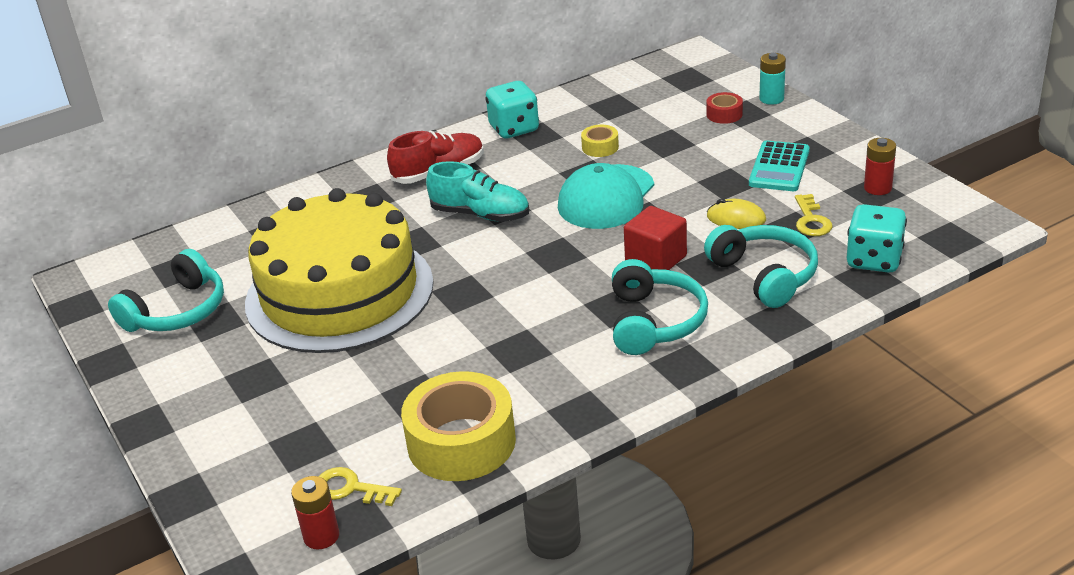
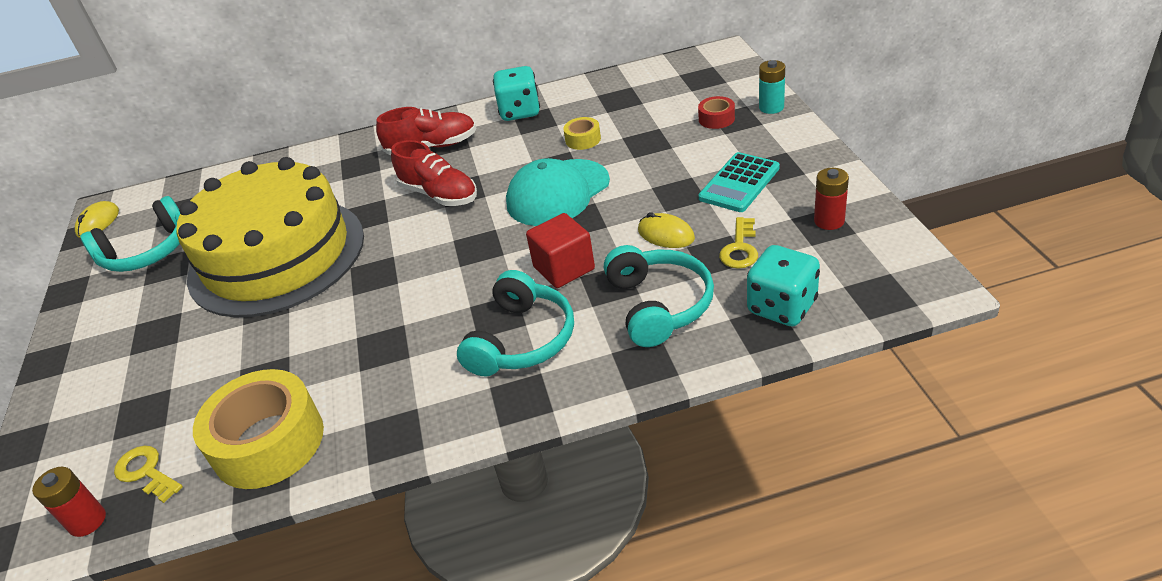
camera: 20 degrees right, 5 degrees up
(86, 293) = (98, 222): none -> yellow mouse
(480, 214) = (439, 194): turquoise shoe -> red shoe

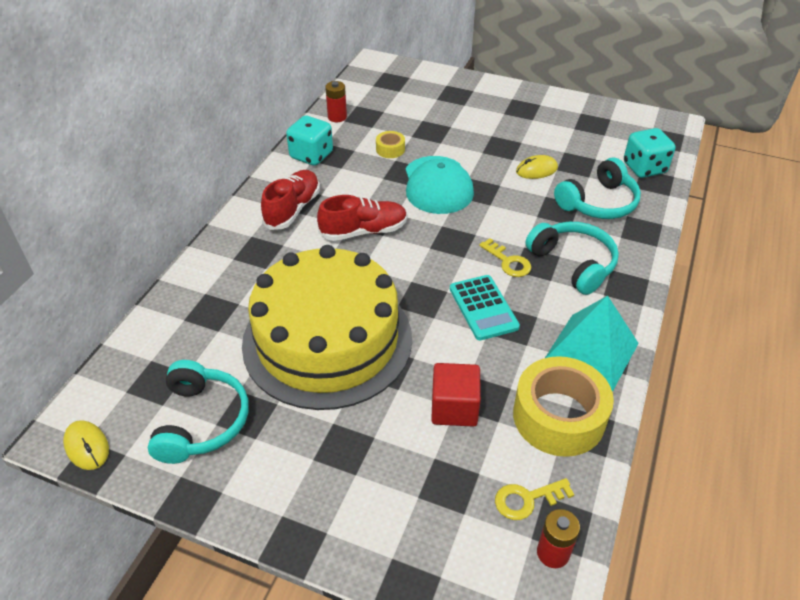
camera: 60 degrees left, 5 degrees up
(384, 420) = (591, 351): none -> turquoise pyramid
(564, 268) = (522, 218): red cube -> red cube (454, 408)
(658, 305) = (598, 203): turquoise headphones -> turquoise headphones turned 120 degrees clockwise
(716, 119) = (445, 99): red tape -> none
(739, 183) = (521, 125): turquoise calculator -> turquoise calculator (483, 308)
(740, 248) = (580, 155): yellow key -> yellow key (508, 262)
(771, 107) = (461, 80): turquoise battery -> none
(829, 221) = (591, 120): red battery -> red battery (337, 117)

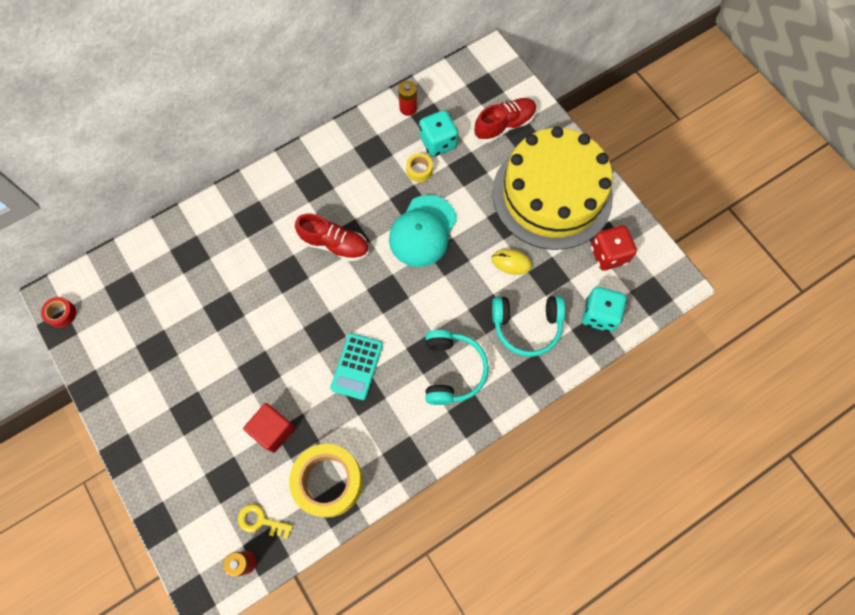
camera: 35 degrees right, 25 degrees up
(87, 446) = (61, 314): yellow mouse -> red tape
(201, 421) = (129, 338): turquoise headphones -> none
(292, 209) = (303, 191): red shoe -> red shoe (504, 125)
(311, 155) = (357, 142): turquoise dice -> turquoise dice (438, 142)
(327, 340) = (240, 325): yellow cake -> yellow cake (552, 194)
(508, 262) = (408, 338): yellow key -> none
(591, 351) = (394, 450): turquoise pyramid -> none
(605, 131) = (608, 254): none -> red dice

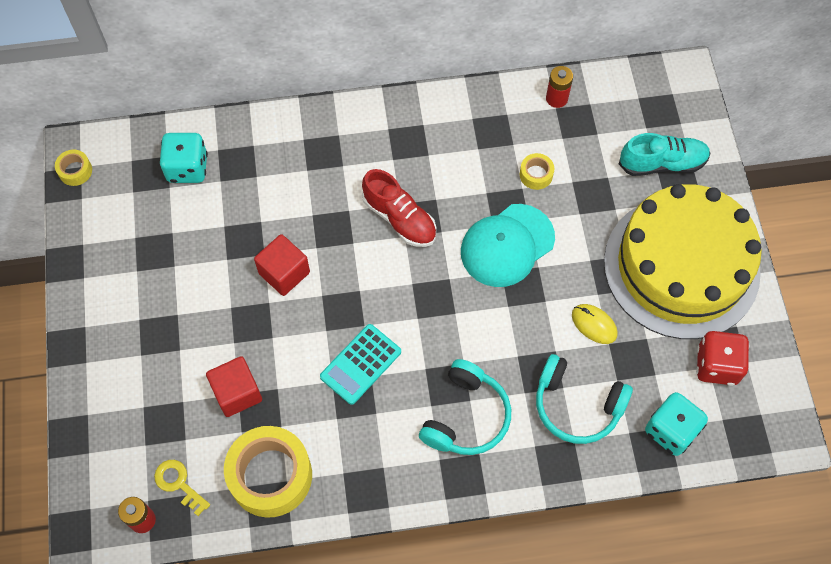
camera: 25 degrees right, 5 degrees down
(61, 314) = (75, 171): red tape -> yellow tape
(266, 323) = (284, 273): none -> red cube
(438, 142) = (573, 151): turquoise dice -> turquoise dice (187, 168)
(504, 125) = (662, 163): red shoe -> turquoise shoe

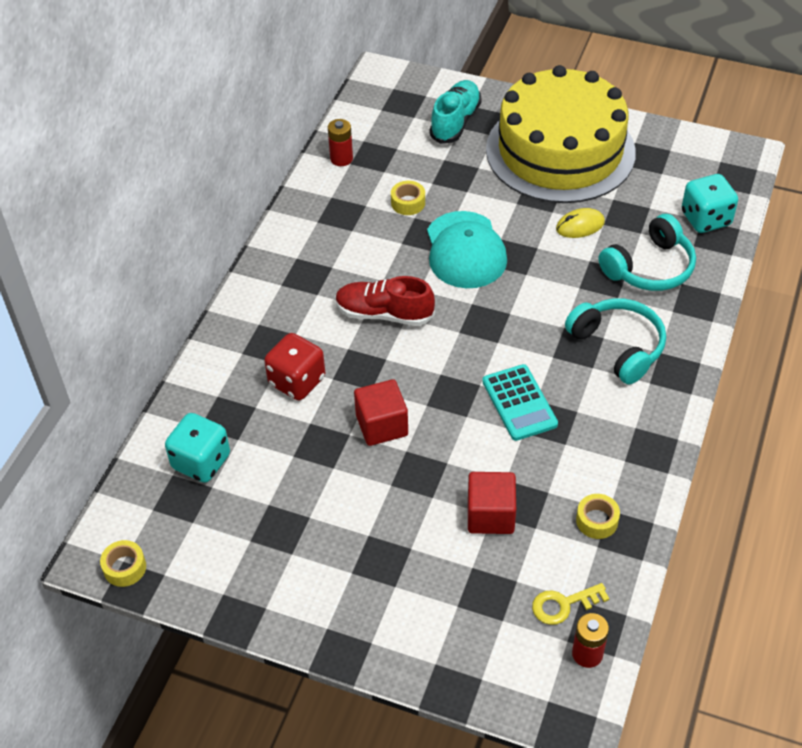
camera: 60 degrees left, 15 degrees down
(270, 476) = (597, 521): yellow tape -> yellow tape, size x0.45
(399, 218) = (384, 314): red shoe -> red shoe turned 150 degrees counterclockwise
(717, 365) = (663, 168): red dice -> red dice (297, 381)

